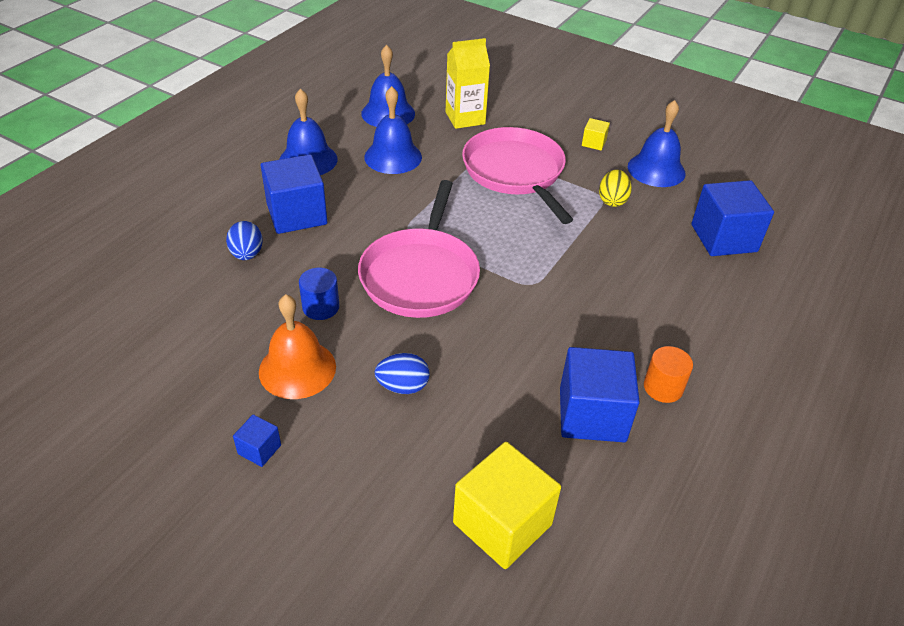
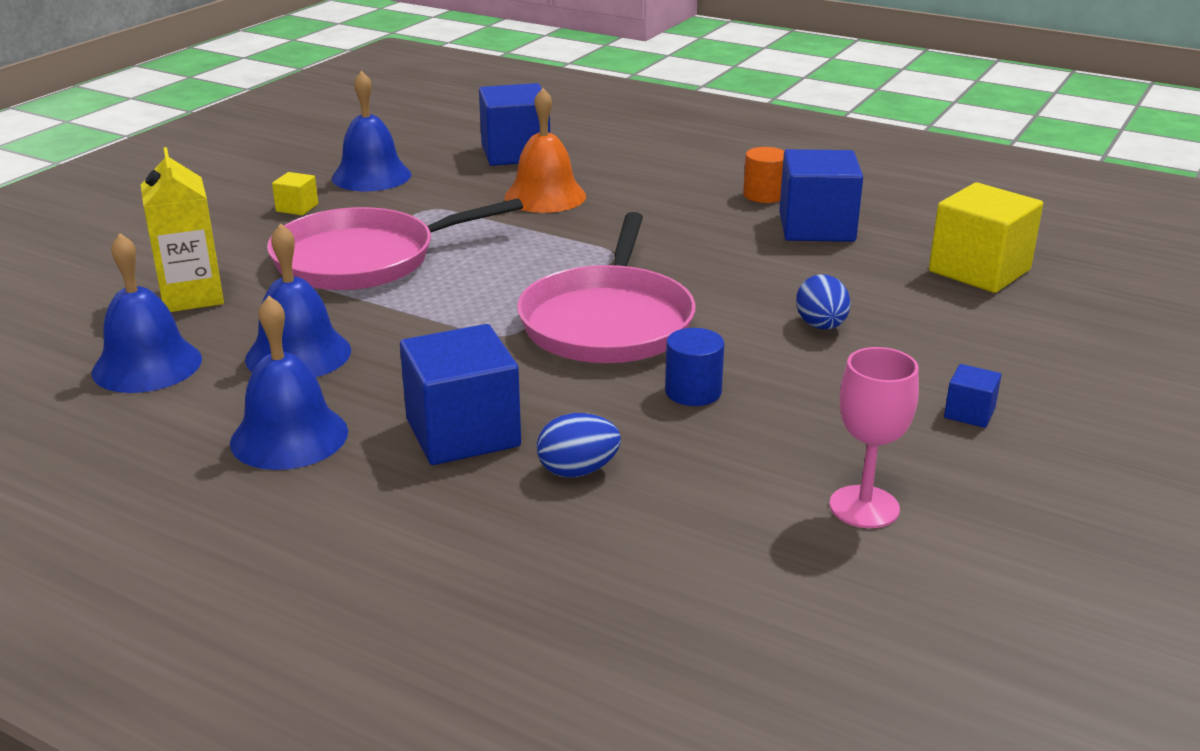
camera: 90 degrees left, 15 degrees down
(170, 368) = (864, 507): none -> pink goblet
(297, 369) = (821, 399): orange bell -> orange bell (545, 196)
(420, 275) = (608, 321): pink pan -> pink pan turned 90 degrees clockwise
(612, 200) = (438, 203): yellow egg -> none

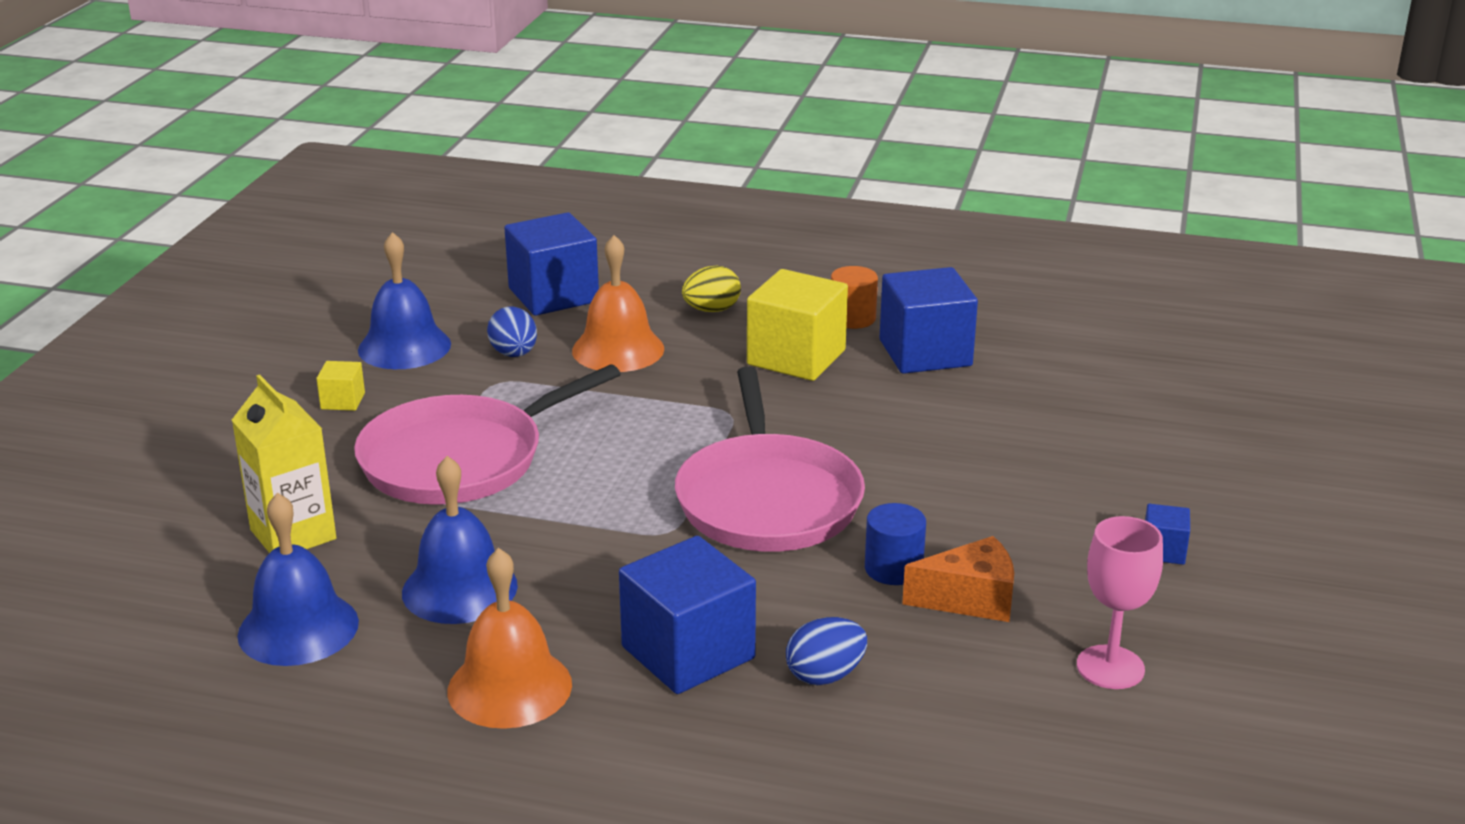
camera: 15 degrees left, 0 degrees up
(289, 436) = (509, 687): blue bell -> orange bell
(642, 176) = (711, 310): none -> yellow egg
(753, 427) = (970, 599): none -> orange cheese
(821, 326) = (983, 473): blue egg -> blue egg (514, 354)
(979, 271) = (1107, 385): yellow cube -> yellow cube (796, 357)

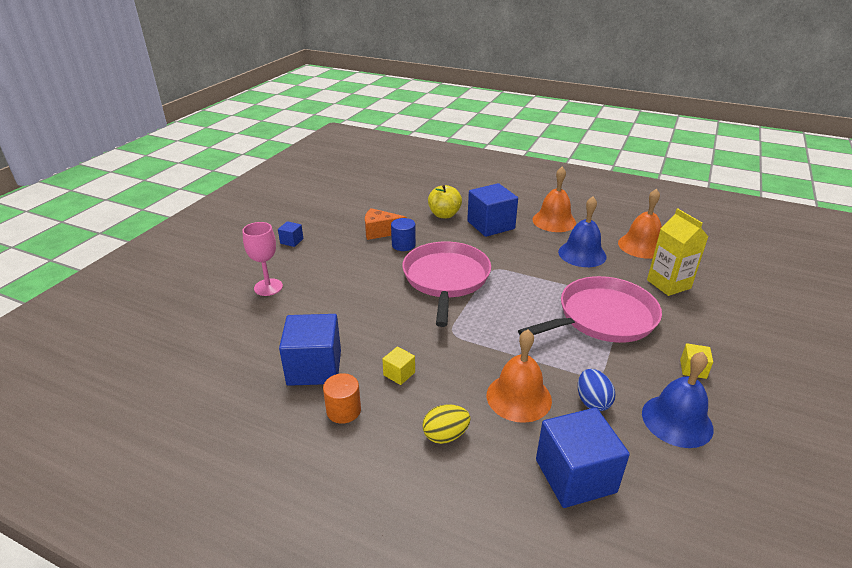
camera: 170 degrees left, 5 degrees up
(298, 628) = (641, 246): blue bell -> orange bell
(796, 357) = (399, 374): yellow cube -> yellow cube, size x0.46
(825, 675) = (444, 215): blue egg -> yellow apple
(1110, 667) = (347, 209): pink goblet -> pink goblet (268, 287)

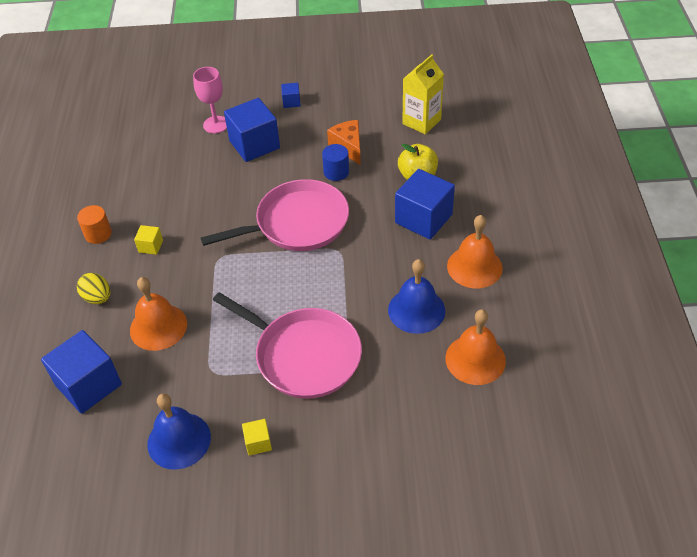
camera: 65 degrees right, 15 degrees up
(314, 367) = (134, 198): blue cube -> blue cube (254, 144)
(592, 401) = (175, 376): blue egg -> none
(668, 284) = (403, 399): yellow carton -> yellow carton (421, 122)

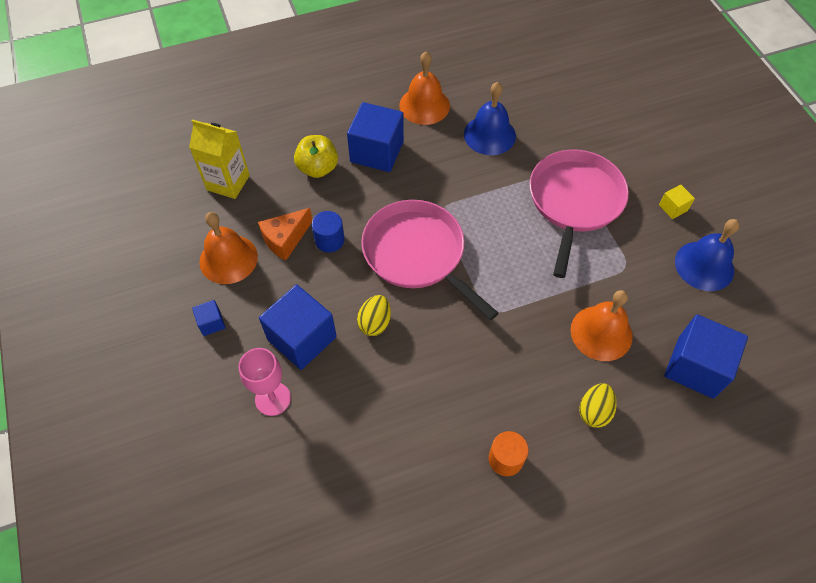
camera: 110 degrees left, 10 degrees up
(151, 246) = (502, 388): yellow cube -> none
(246, 185) = (375, 323): none -> yellow egg
(475, 359) = (522, 89): orange bell -> orange bell (228, 259)

